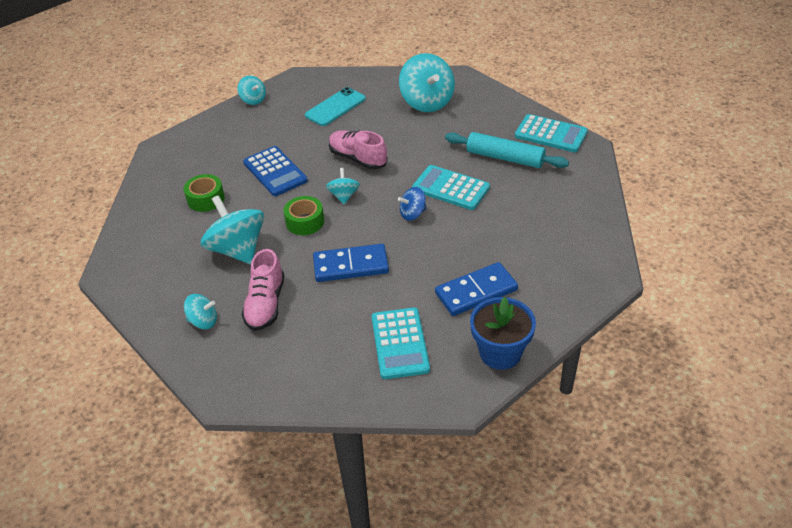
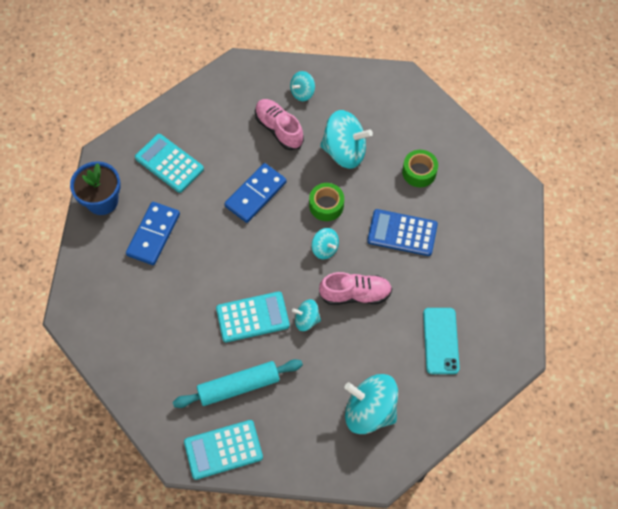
camera: 135 degrees right, 20 degrees up
(253, 100) = (519, 295): turquoise spinning top -> turquoise spinning top (306, 320)
(413, 214) = (257, 270): blue spinning top -> none

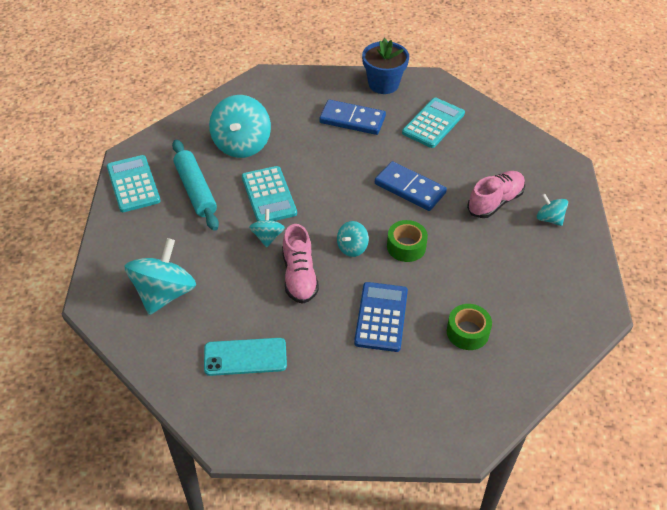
camera: 85 degrees right, 15 degrees down
(344, 151) = (480, 259): turquoise spinning top -> turquoise spinning top (241, 144)

